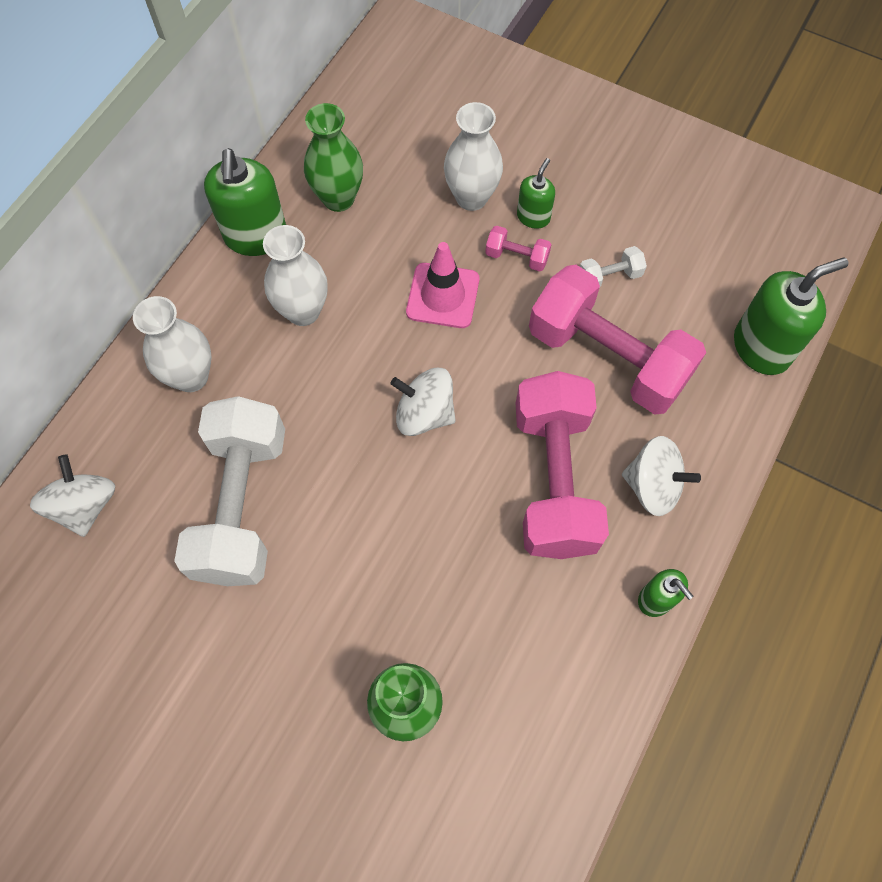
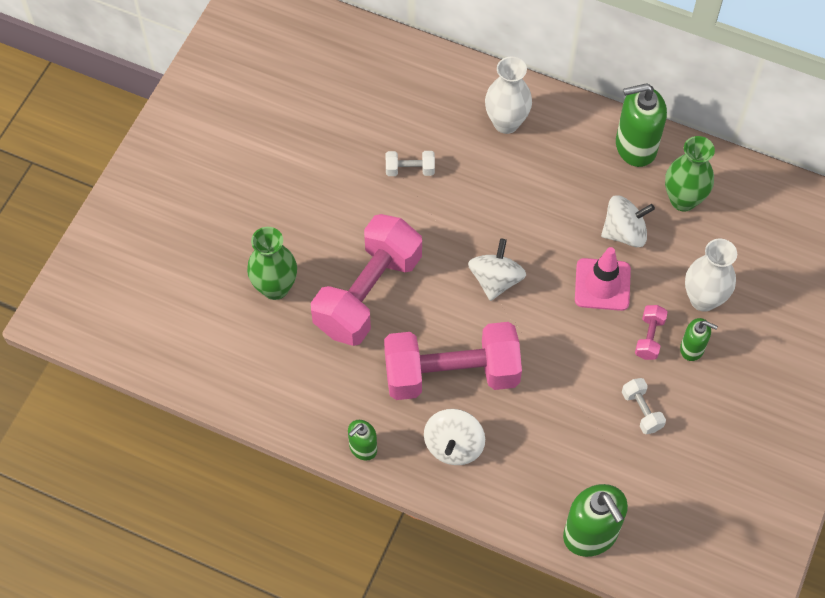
camera: 85 degrees right, 5 degrees down
(85, 505) = (400, 76): white spinning top -> white spinning top (624, 232)
(242, 505) = (410, 169): white dumbbell -> white dumbbell, size x0.40
(303, 311) = (572, 188): white vase -> none
(607, 357) = (563, 411): pink dumbbell -> pink dumbbell (368, 293)

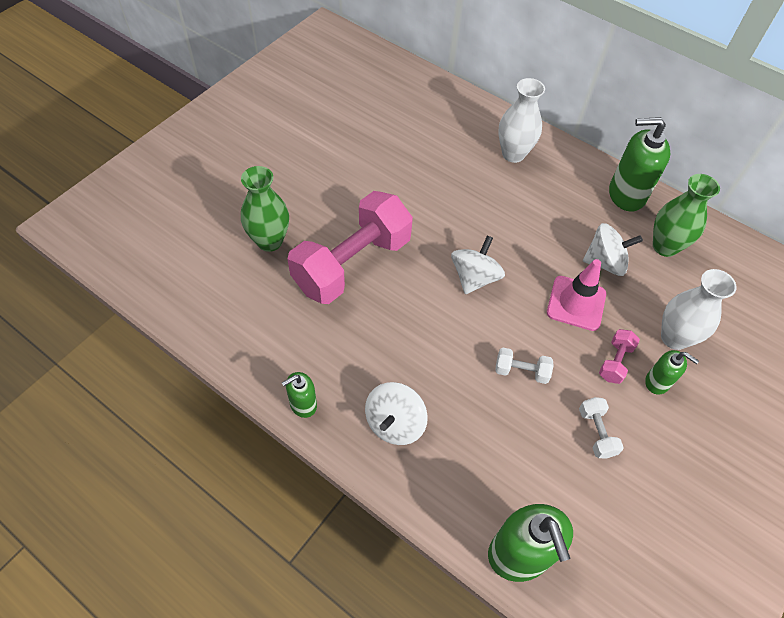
camera: 10 degrees right, 5 degrees down
(410, 169) = (419, 172): white dumbbell -> white dumbbell (521, 371)
(451, 374) = (410, 353): pink dumbbell -> none

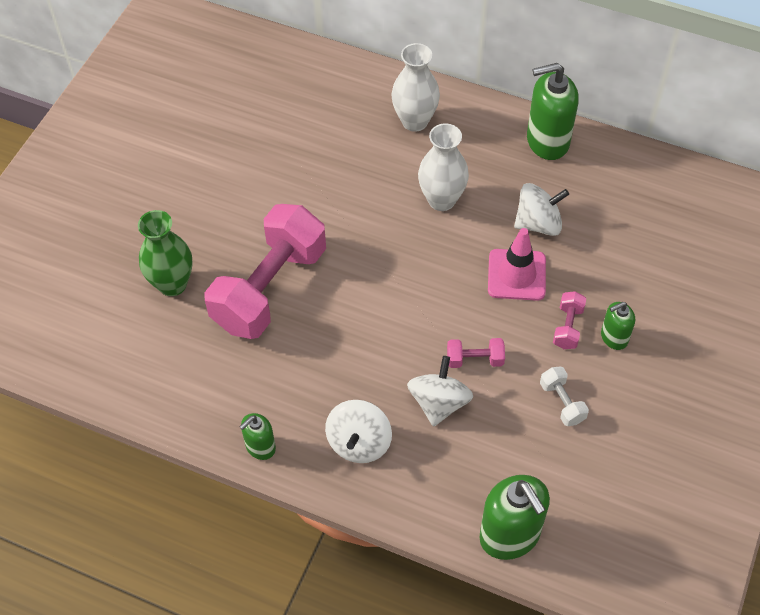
camera: 10 degrees left, 0 degrees up
(474, 278) = (404, 272): white spinning top -> white spinning top (439, 403)
(521, 371) = (475, 359): white dumbbell -> pink dumbbell
(657, 382) = (614, 337): green soap dispenser -> green soap dispenser turned 135 degrees clockwise
(665, 246) = (598, 191): green vase -> none
(674, 338) = (623, 287): white vase -> white vase (441, 200)

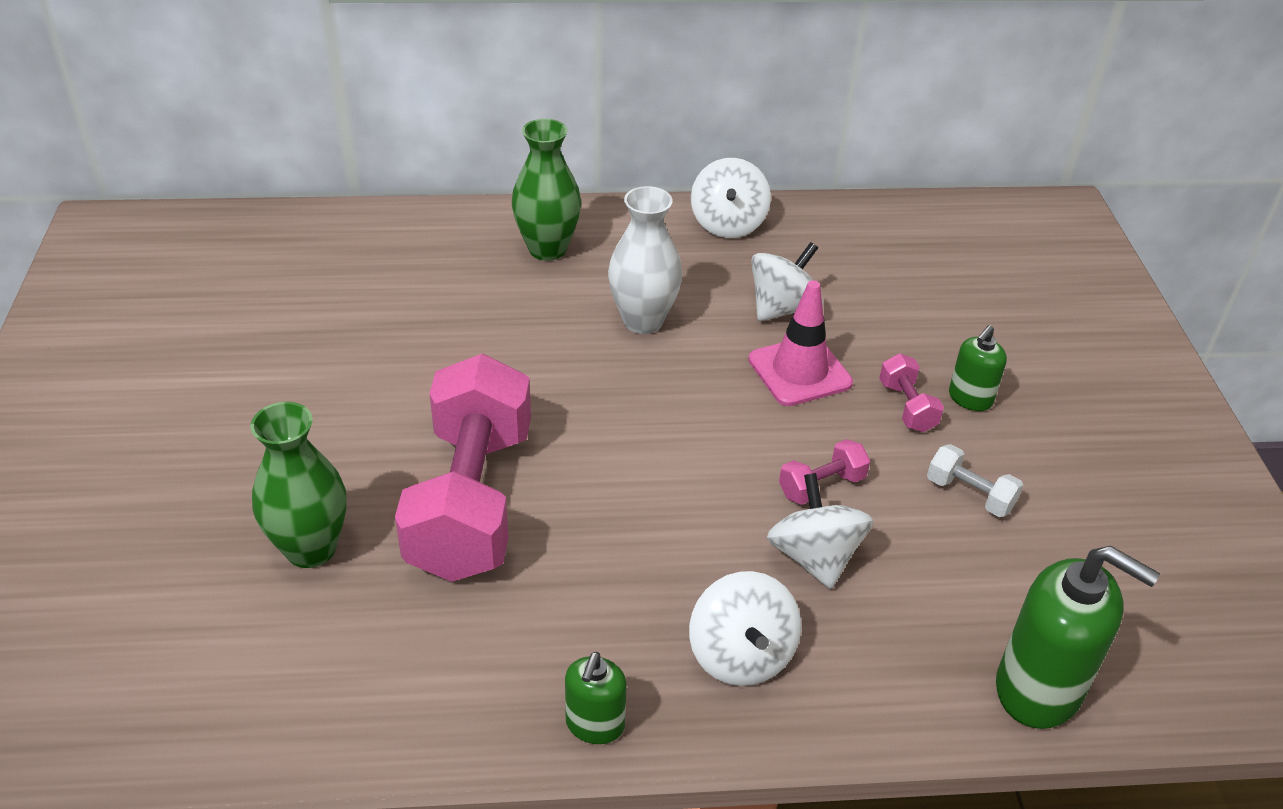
camera: 30 degrees left, 15 degrees down
(415, 121) = (547, 249): white vase -> green vase
(547, 141) = (728, 224): green soap dispenser -> white spinning top

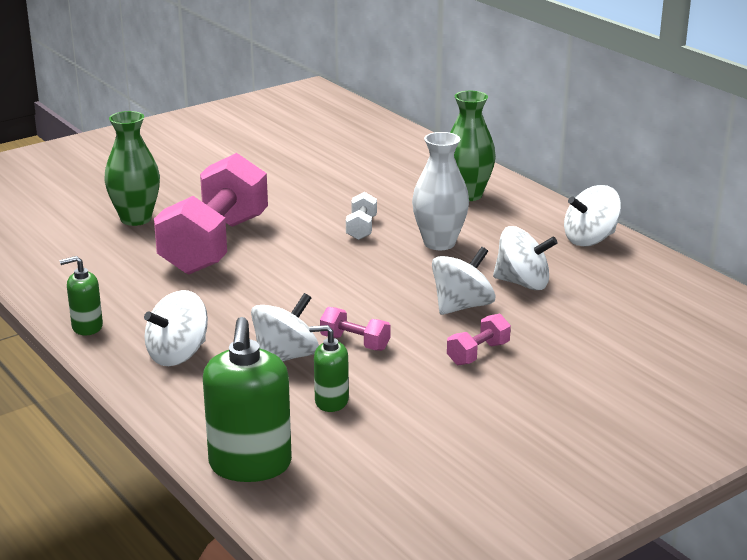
camera: 60 degrees right, 15 degrees down
(471, 501) = (215, 245): pink dumbbell -> pink dumbbell turned 45 degrees counterclockwise
(799, 371) = (462, 306): pink traffic cone -> white spinning top
(969, 494) = (413, 398): white dumbbell -> white dumbbell (361, 228)
(970, 398) = (522, 376): green soap dispenser -> green soap dispenser (331, 401)

